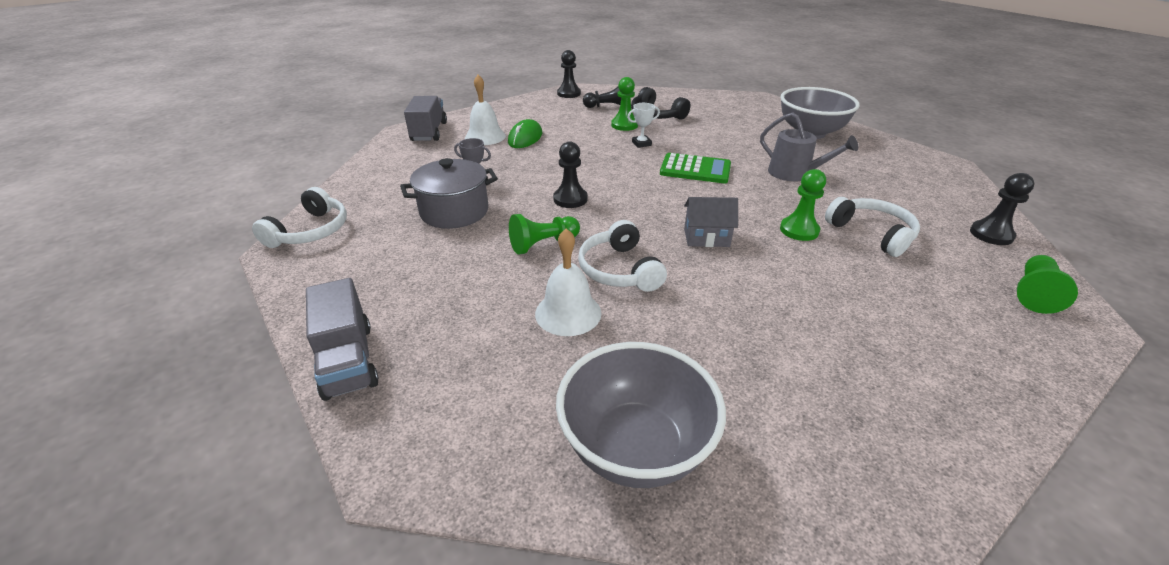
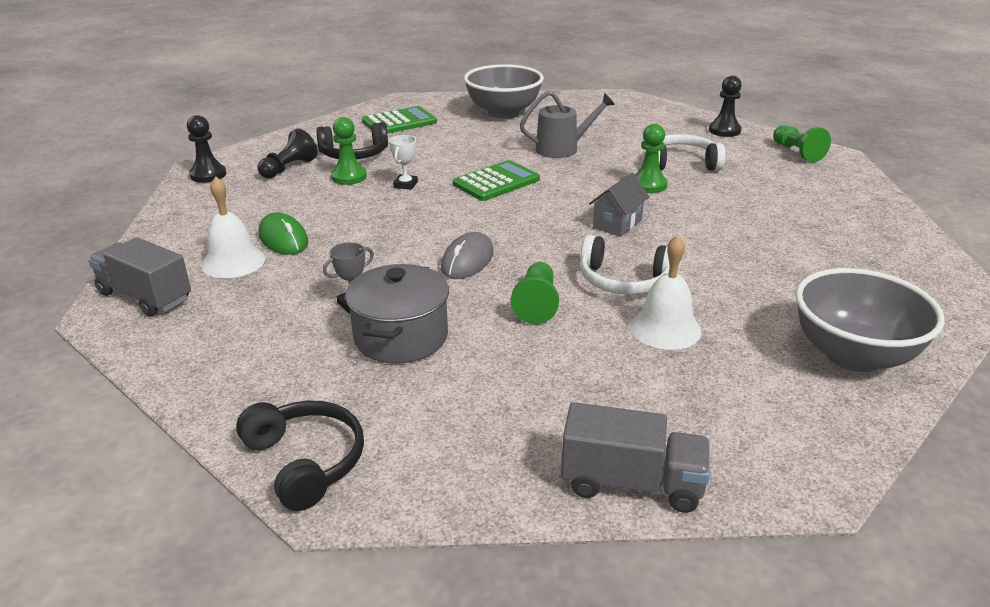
camera: 55 degrees left, 5 degrees down
(310, 231) = (306, 461): white headphones -> black headphones
(570, 199) = (467, 260): black pawn -> grey mouse
(725, 109) = (399, 122): none -> green calculator

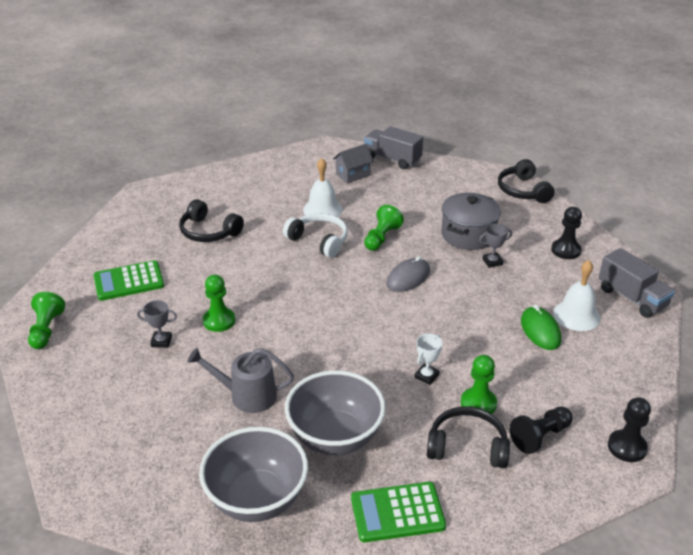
camera: 160 degrees left, 5 degrees up
(496, 182) = (343, 358): green calculator -> green calculator (129, 281)
(617, 224) = (282, 285): grey house -> grey house (353, 175)
(682, 163) = (161, 341): white headphones -> grey trophy
(724, 130) = (60, 383): black pawn -> black pawn (565, 250)
(785, 261) = (208, 232): none -> black headphones
(853, 355) = (247, 179): grey bowl -> grey bowl (335, 437)

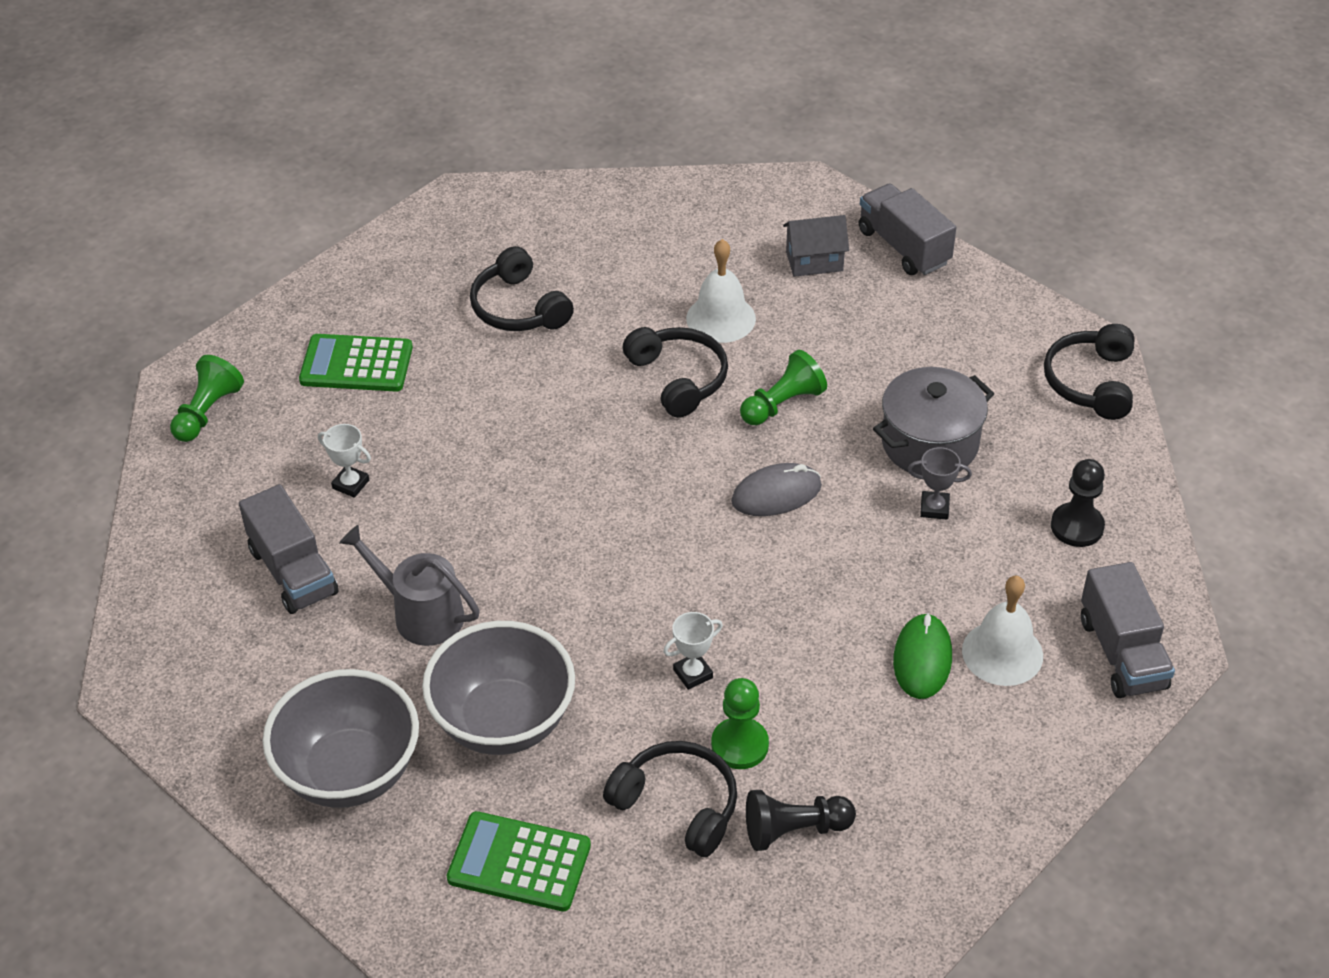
camera: 25 degrees right, 10 degrees up
(151, 398) = (293, 571): none -> grey truck
(161, 341) = (350, 484): grey trophy -> white trophy
(219, 321) = (448, 476): green pawn -> none
(319, 241) = (678, 378): white headphones -> black headphones
(627, 447) = (912, 895): black pawn -> none

